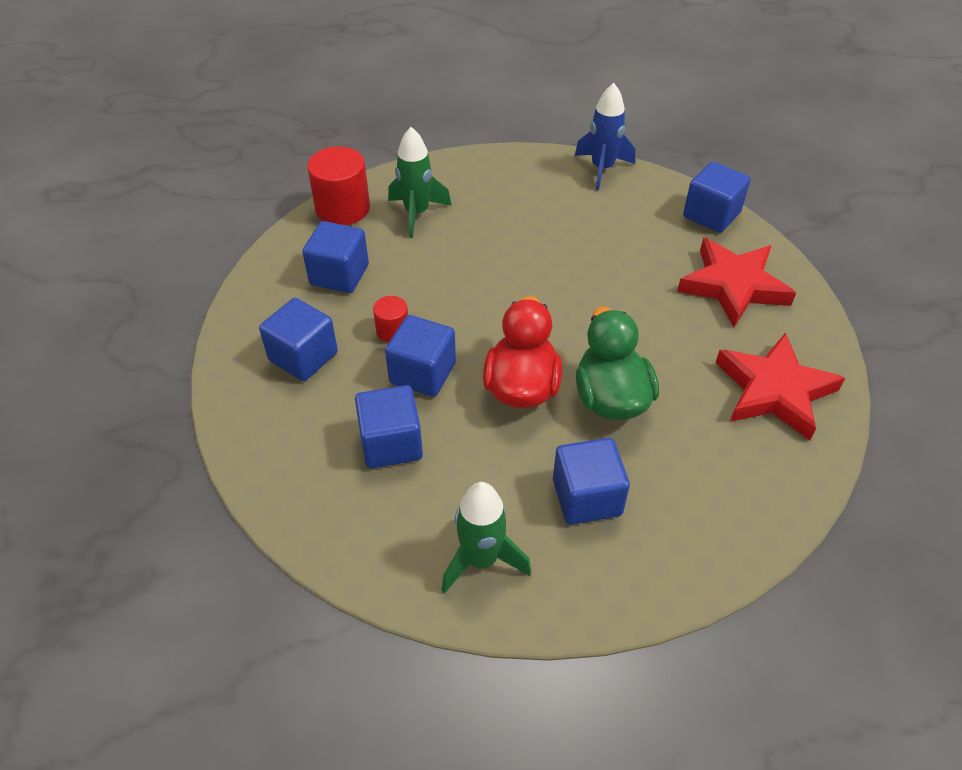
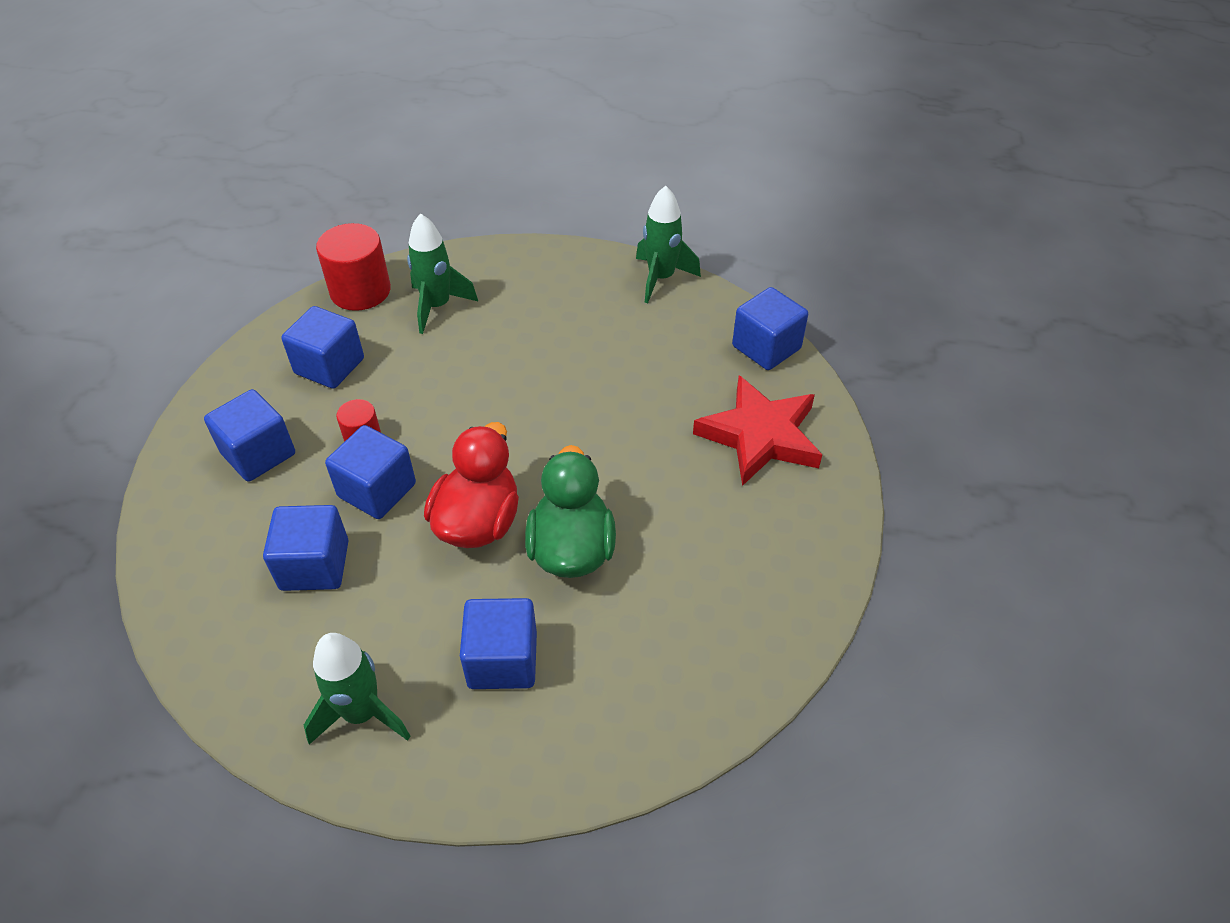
camera: 10 degrees right, 0 degrees up
(602, 169) = (661, 278): blue rocket -> green rocket
(774, 390) = (761, 567): red star -> none

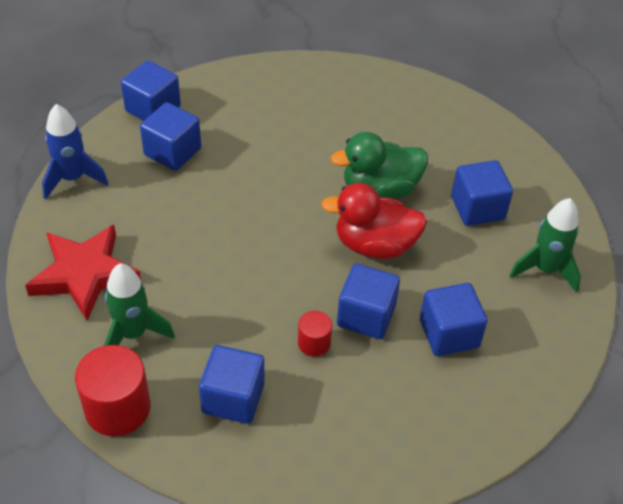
camera: 105 degrees left, 0 degrees up
(258, 454) = (354, 416): blue cube -> blue cube (172, 152)
(661, 278) = (73, 179): green rocket -> blue rocket
(760, 435) = (247, 106): red star -> red star (84, 274)

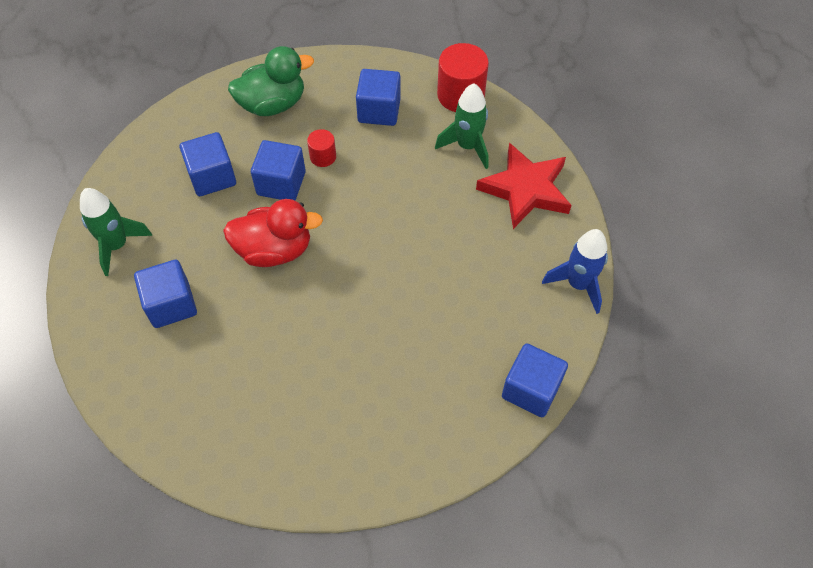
camera: 175 degrees right, 10 degrees up
(172, 152) = (491, 331): blue cube -> none
(380, 189) = (269, 314): green duck -> green duck (273, 104)

